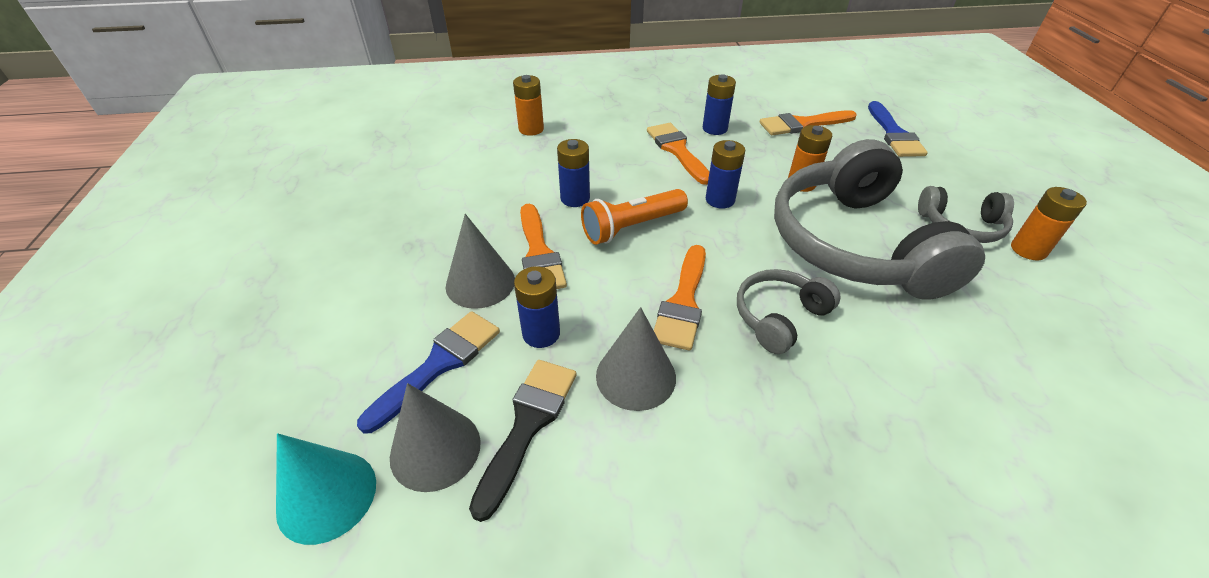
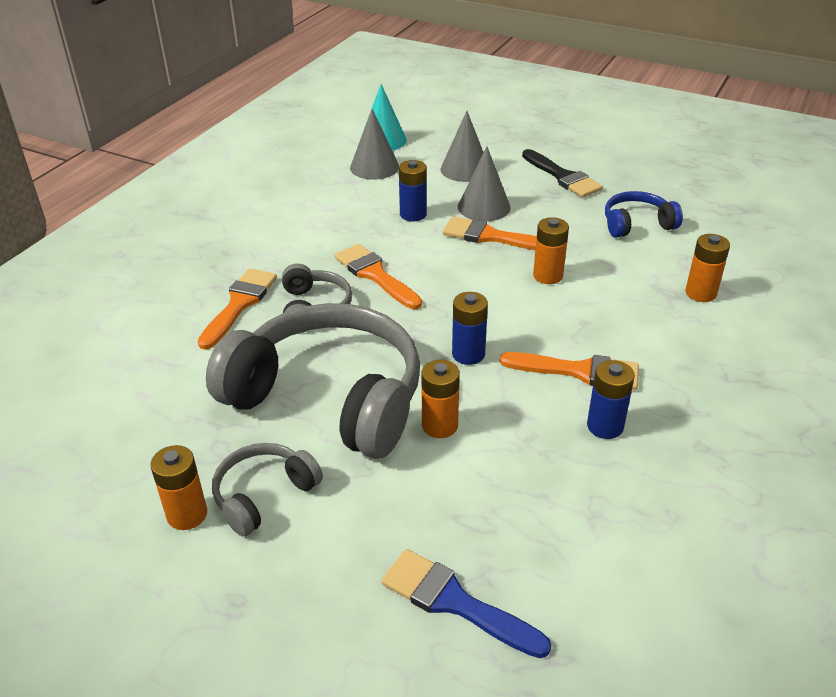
camera: 125 degrees right, 5 degrees down
(439, 364) = (428, 179): blue brush -> none
(445, 178) = (637, 224): none -> blue headphones
(527, 424) = (356, 192): black brush -> black brush (563, 177)
(575, 198) = (547, 276): blue battery -> orange battery
(632, 227) = (479, 288): orange flashlight -> none
(635, 376) = (343, 233): grey cone -> grey cone (465, 169)
(802, 124) = (555, 518): orange brush -> orange brush (239, 304)

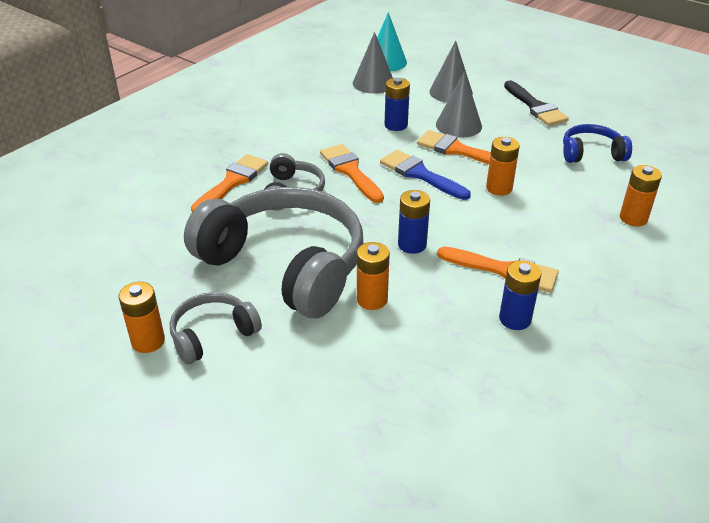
camera: 10 degrees right, 0 degrees up
(454, 602) = (346, 443): blue brush -> blue brush (420, 174)

